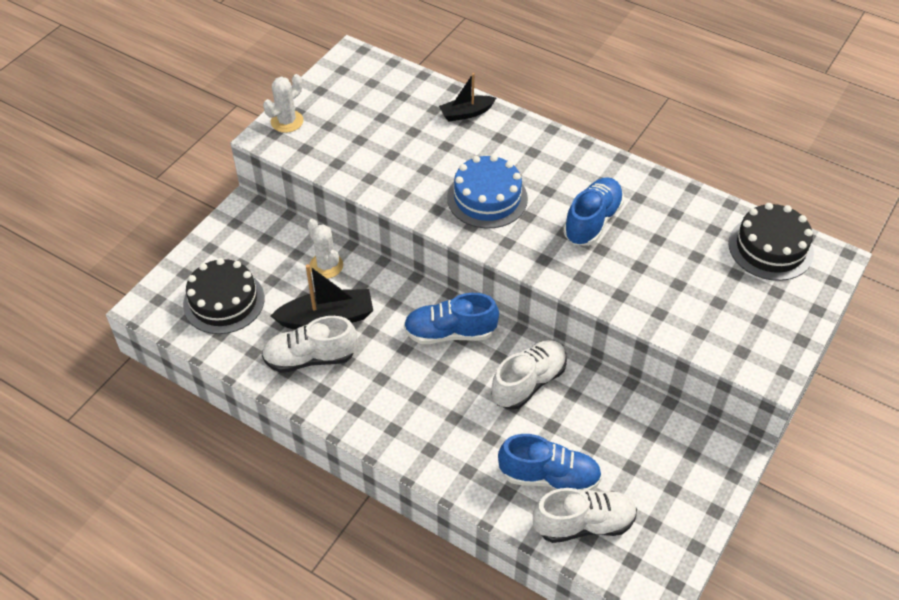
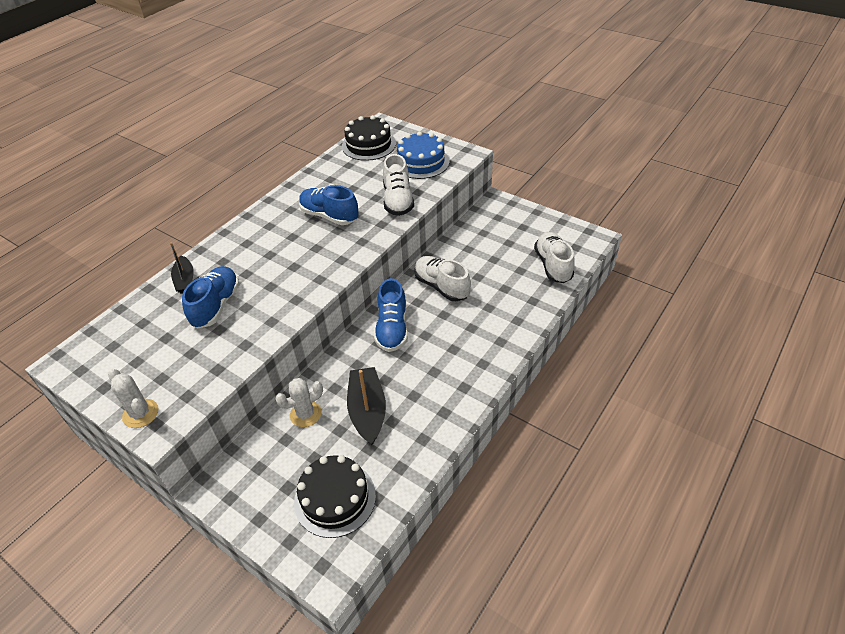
camera: 85 degrees left, 5 degrees down
(310, 358) = (410, 421): white shoe -> white shoe (398, 200)
(487, 198) = (291, 269): blue cake -> blue cake (421, 162)
(549, 477) = (519, 279): blue shoe -> blue shoe (216, 305)

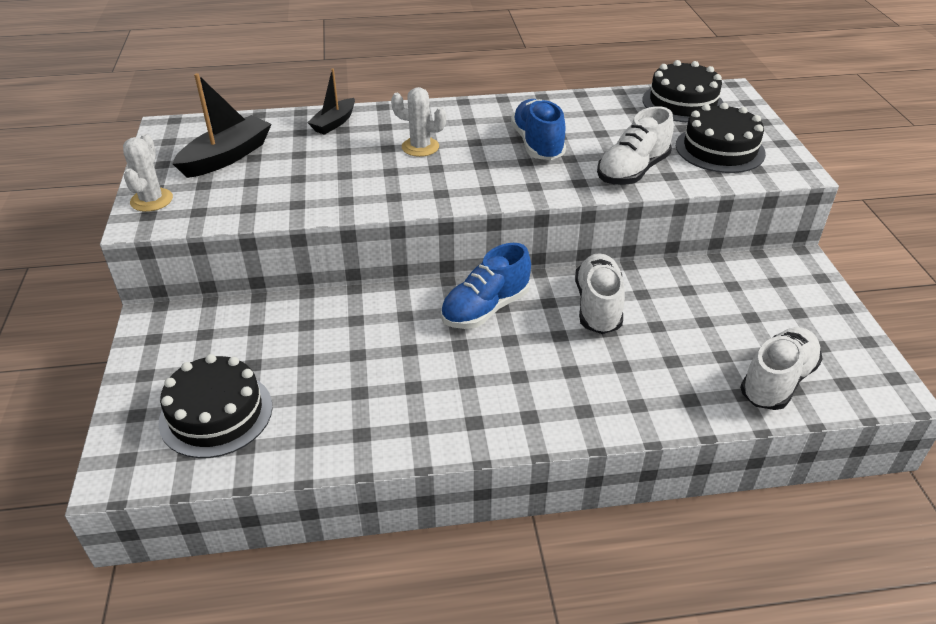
camera: 45 degrees right, 5 degrees down
(216, 305) = (325, 158): blue shoe -> none
(305, 414) = (300, 322): white cactus -> white cactus (420, 147)
(367, 411) = (352, 364): black boat -> black boat (226, 157)
(421, 162) = (720, 149): blue cake -> black cake

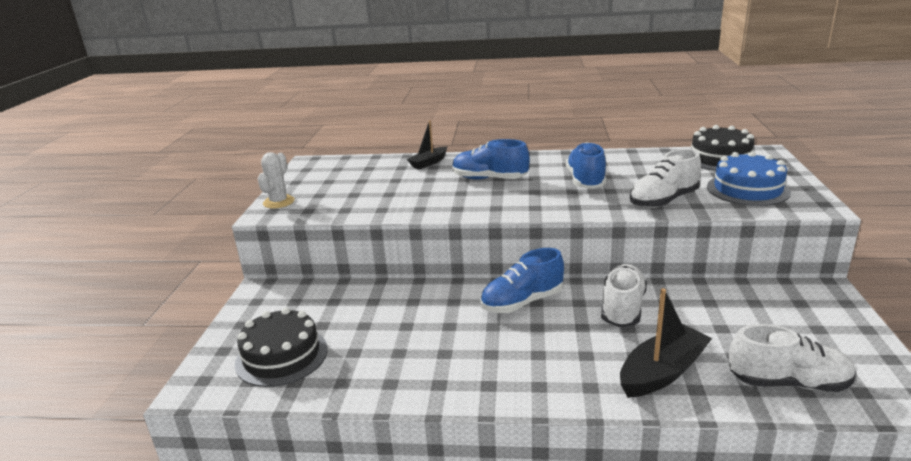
camera: 15 degrees right, 15 degrees down
(226, 157) = (342, 179): black boat -> black boat (662, 372)
(420, 147) = (489, 179): white cactus -> blue shoe
(720, 149) = (747, 189): black cake -> blue cake
(777, 381) = (788, 383): white shoe -> white shoe turned 45 degrees clockwise

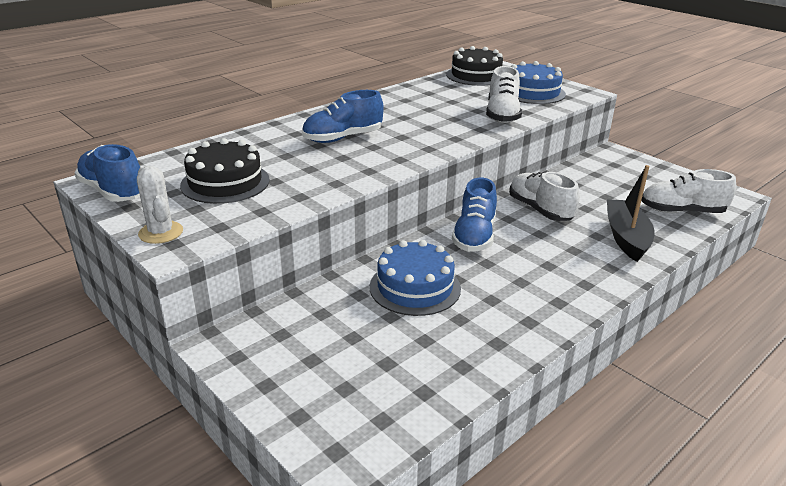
camera: 50 degrees left, 5 degrees up
(281, 356) = (369, 382): black cake -> black cake (225, 182)
(412, 316) = (415, 287): none -> blue cake
(429, 163) = (250, 141): black boat -> none
(585, 181) = (422, 117): blue shoe -> blue shoe (113, 192)
(788, 383) = (682, 211): white shoe -> white shoe turned 135 degrees counterclockwise

